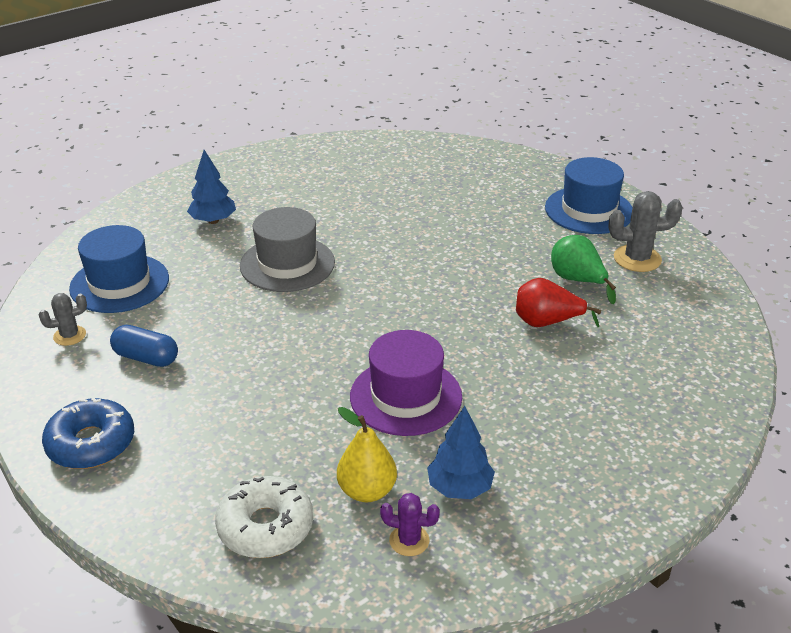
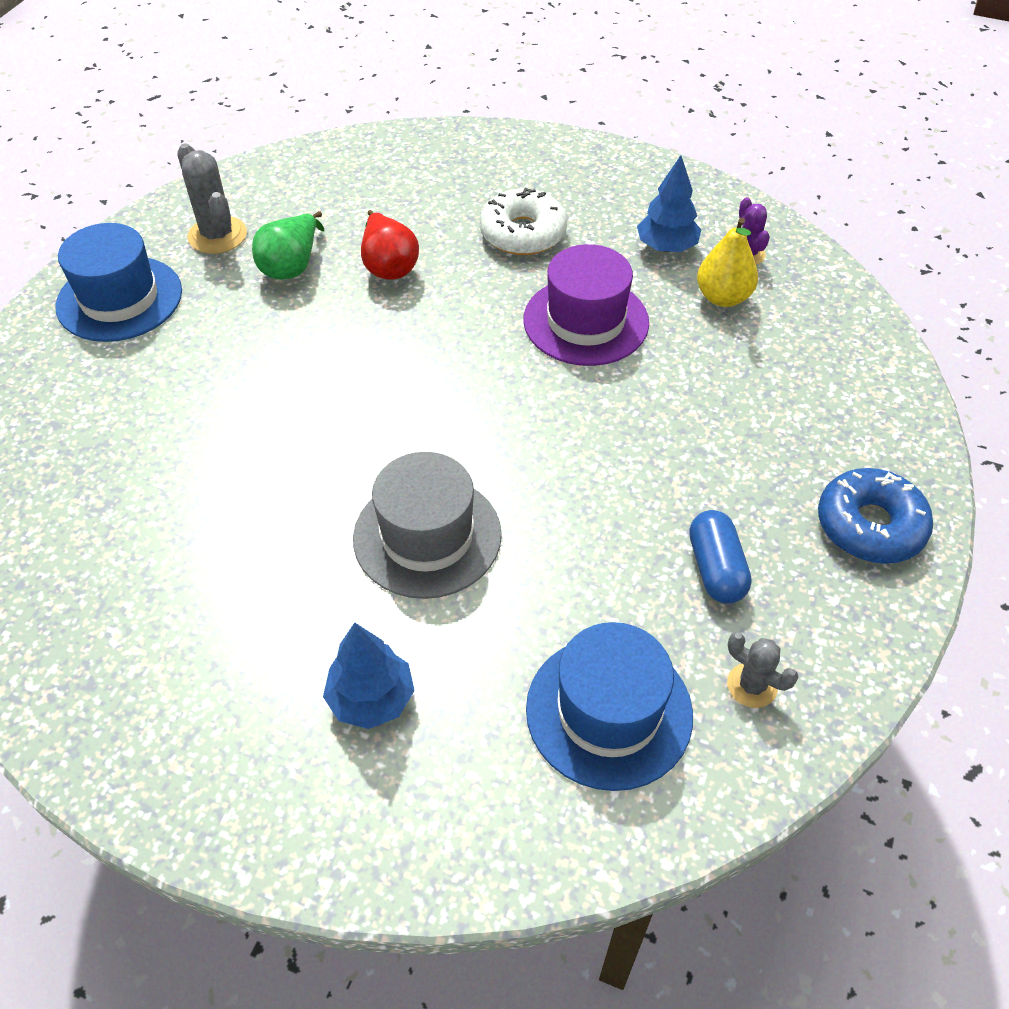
camera: 120 degrees left, 15 degrees up
(265, 527) = (820, 339): white donut -> white donut (523, 233)

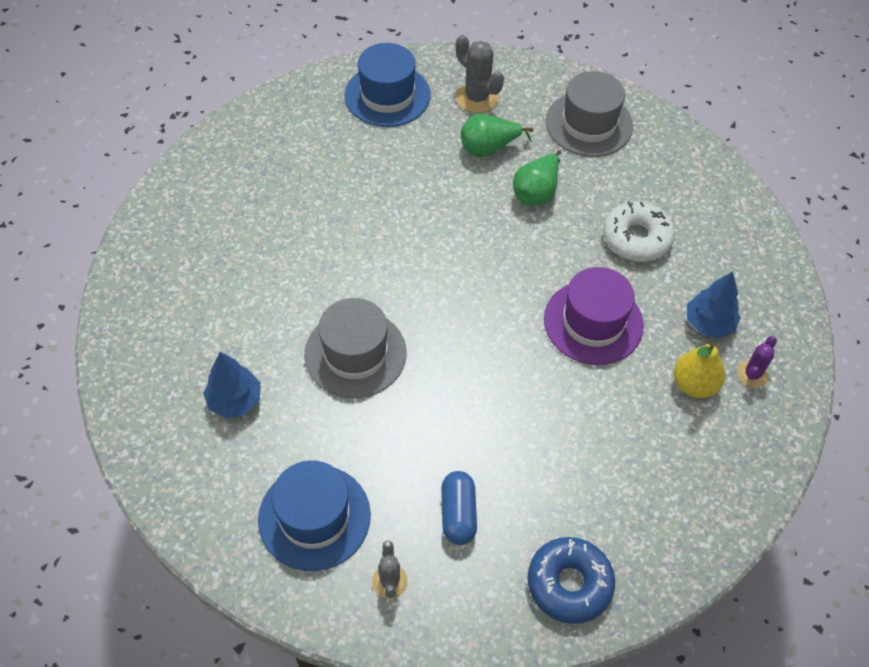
camera: 50 degrees right, 5 degrees up
(217, 235) = (477, 97): grey cactus -> grey cactus turned 60 degrees counterclockwise
(354, 182) = (589, 124): none -> grey hat
(388, 266) = (536, 192): red pear -> green pear
(715, 568) = (458, 513): blue capsule -> blue capsule turned 45 degrees counterclockwise

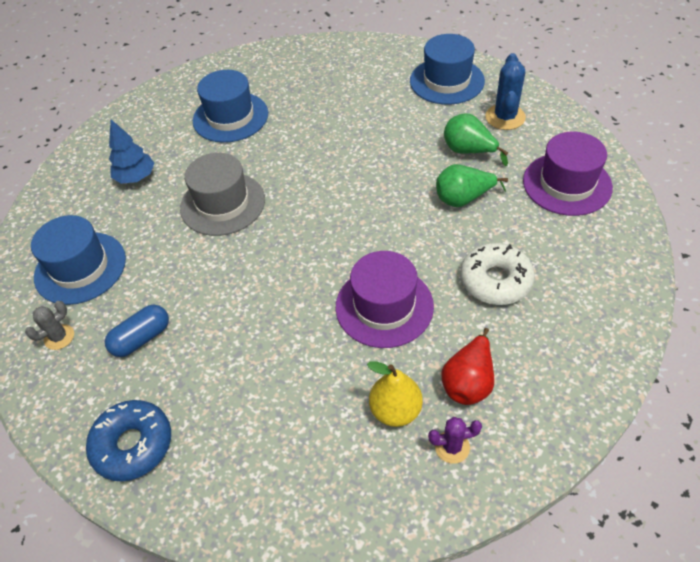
camera: 55 degrees right, 5 degrees down
(238, 272) = (230, 117): none -> blue hat
(477, 97) = (505, 117): grey cactus -> blue cactus
(589, 124) = (567, 184): grey hat -> purple hat
(709, 323) = (468, 381): blue tree -> red pear

